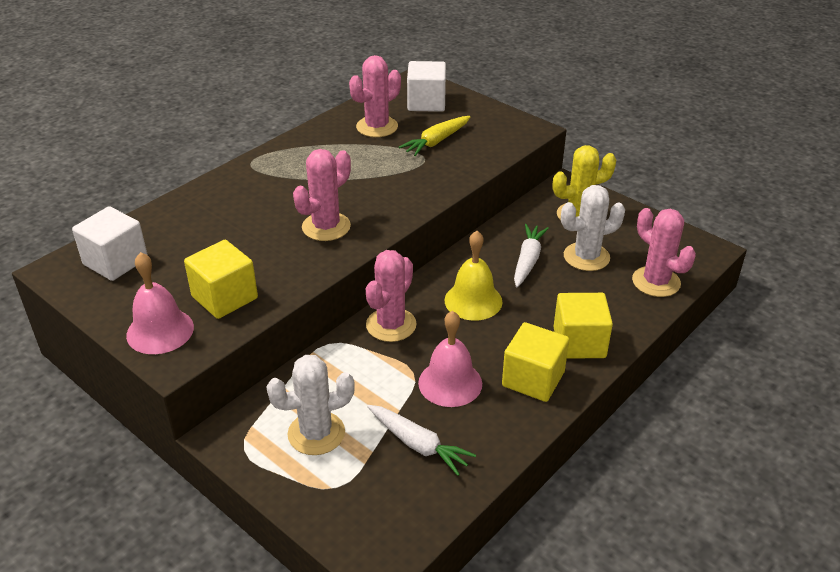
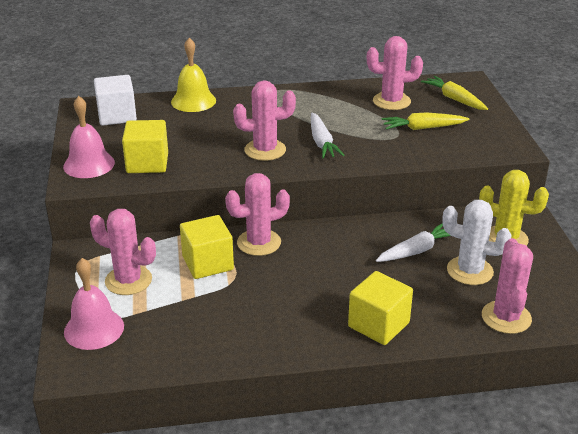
camera: 40 degrees right, 5 degrees down
(316, 433) = (128, 280): white cactus -> pink cactus
(418, 445) = (178, 323): white carrot -> white carrot (322, 142)
(426, 103) = (454, 99): white cube -> yellow carrot
(450, 383) = (249, 298): pink bell -> pink bell (94, 329)
(473, 301) = (337, 256): yellow bell -> yellow bell (193, 101)
(533, 379) = (310, 328): yellow cube -> yellow cube (208, 263)

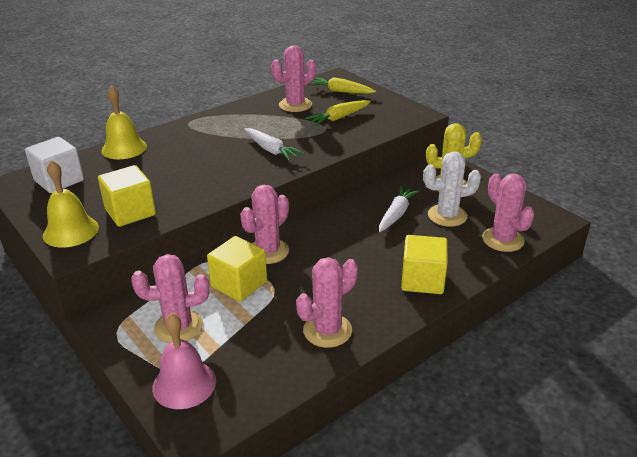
camera: 30 degrees left, 0 degrees up
(89, 164) = (71, 231): pink bell -> yellow bell
(265, 150) = (229, 170): pink cactus -> pink cactus (327, 330)

